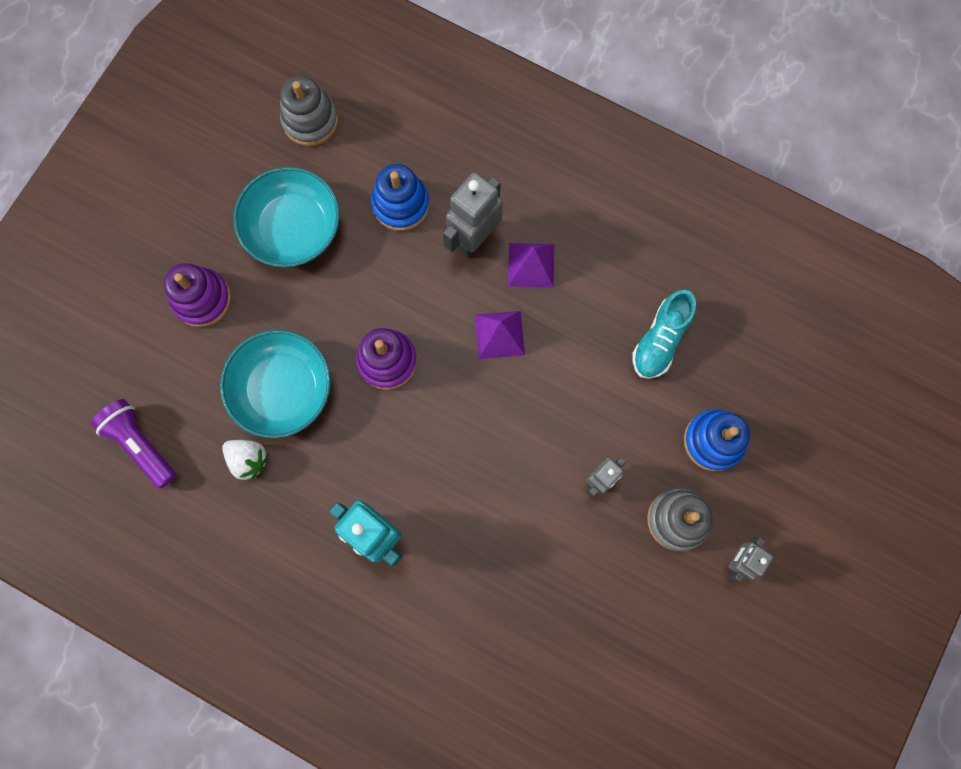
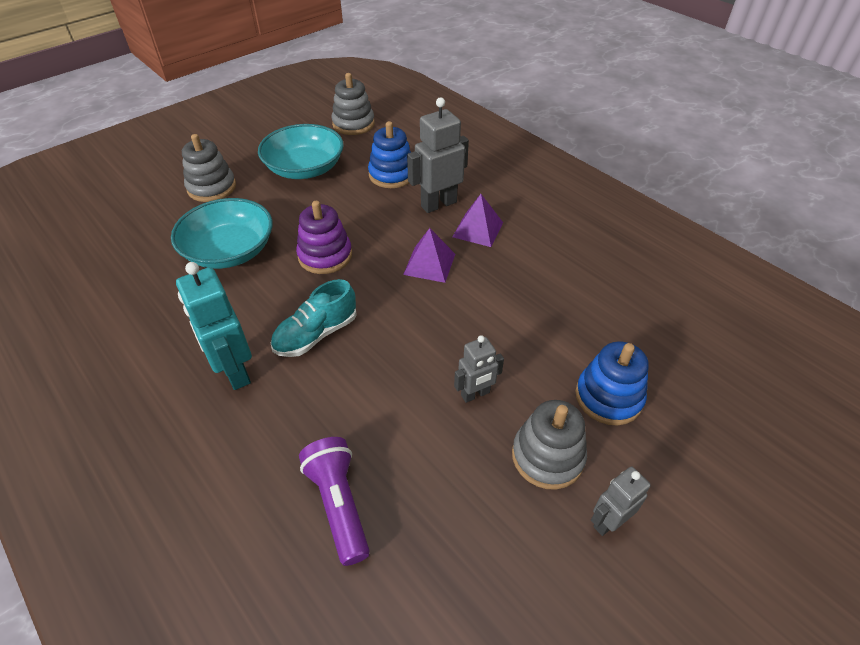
camera: 20 degrees right, 30 degrees down
(141, 444) = (95, 254): purple flashlight -> purple flashlight (339, 504)
(202, 299) = (212, 187): purple stacking toy -> grey stacking toy
(249, 459) = (168, 286): white strawberry -> none
(660, 340) = (576, 305): turquoise shoe -> turquoise shoe (316, 334)

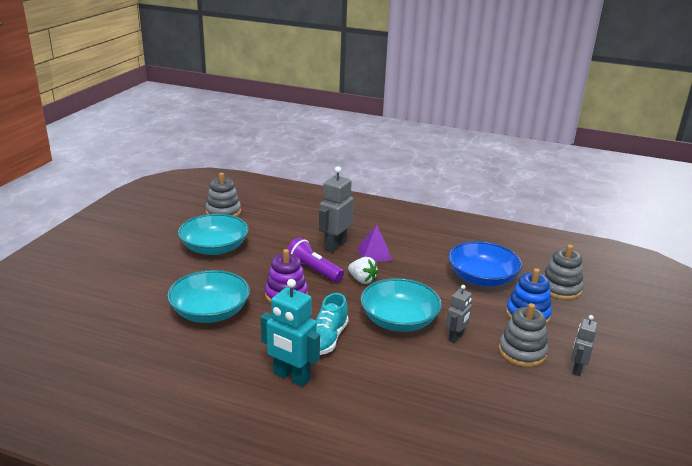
camera: 30 degrees left, 20 degrees down
(212, 187) = (150, 277): grey stacking toy -> grey stacking toy (560, 289)
(339, 504) = (431, 417): purple flashlight -> purple flashlight (313, 270)
(392, 174) = (285, 236): blue stacking toy -> none
(424, 339) = (399, 320): none -> turquoise bowl
(429, 264) = (362, 280): purple pyramid -> white strawberry
(590, 313) = (482, 278): none -> blue bowl

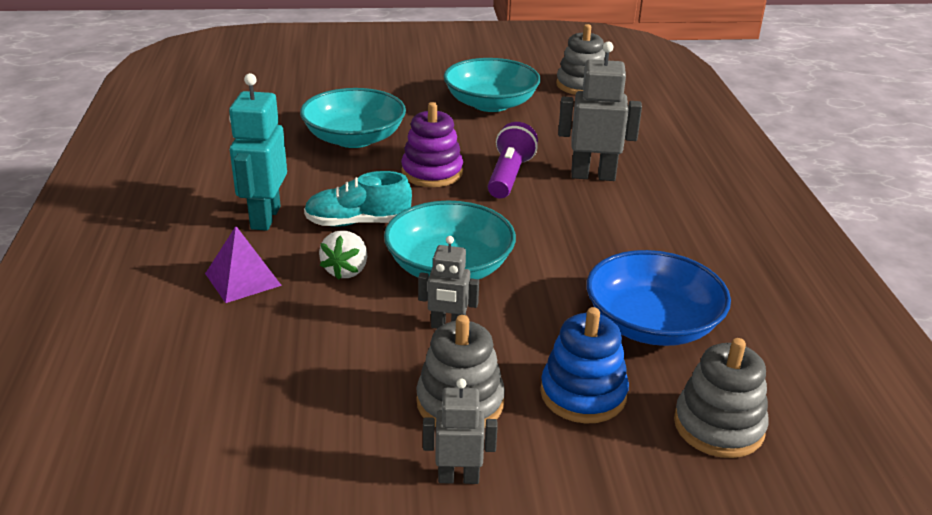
camera: 65 degrees right, 5 degrees up
(362, 280) = (524, 216): white strawberry -> white strawberry (346, 270)
(374, 253) = (610, 210): purple pyramid -> purple pyramid (242, 279)

